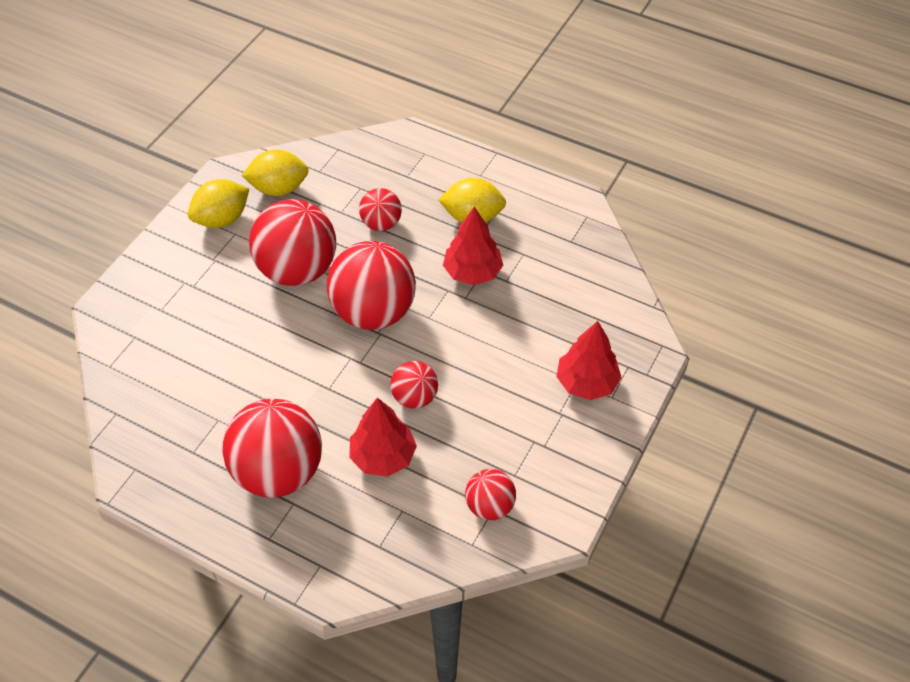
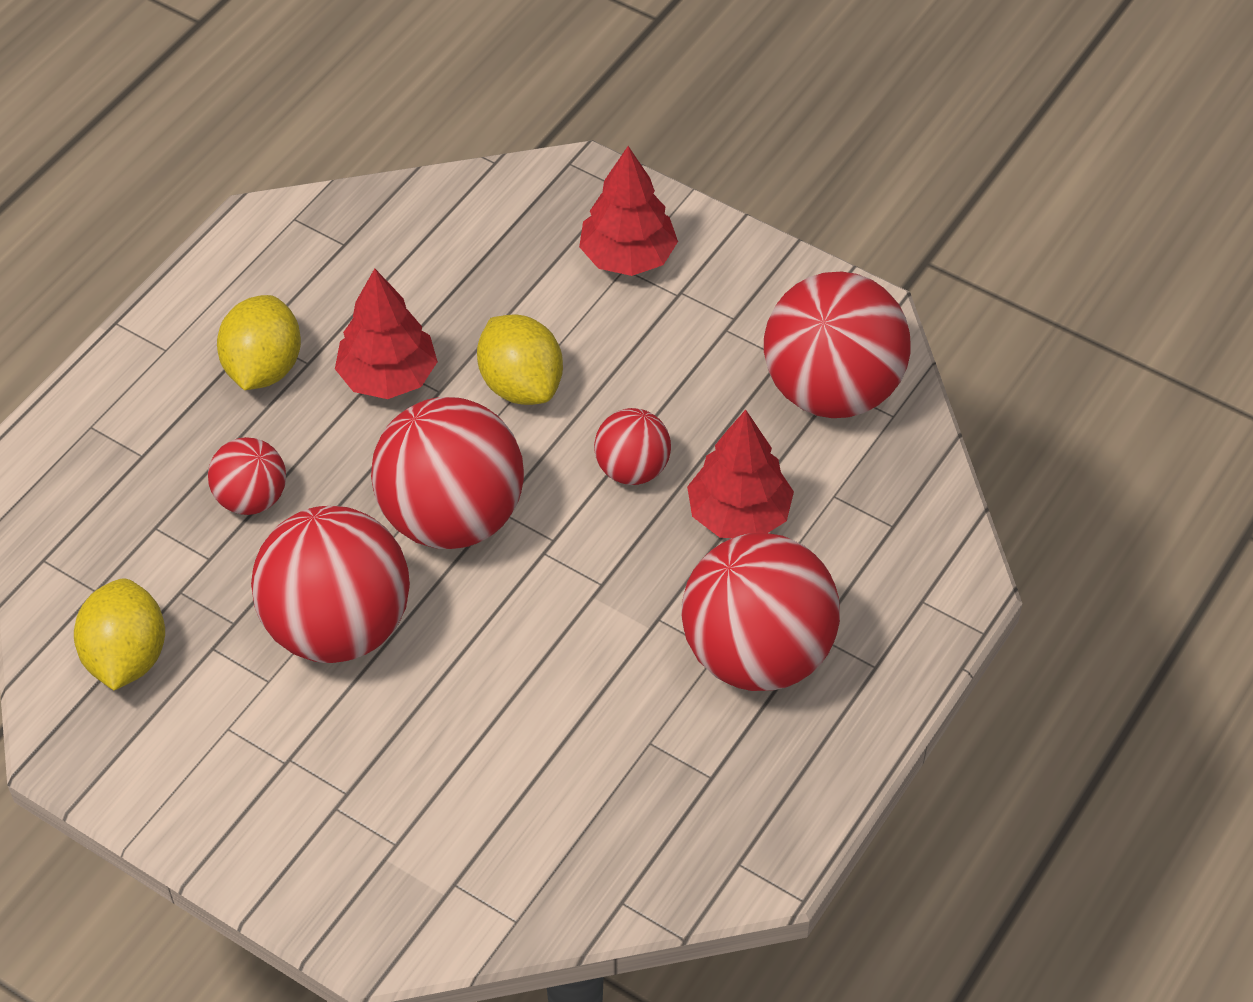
camera: 85 degrees left, 0 degrees up
(222, 219) = (186, 750): yellow lemon -> yellow lemon (521, 385)
(489, 506) = (832, 390): red ball -> red ball, size x1.93

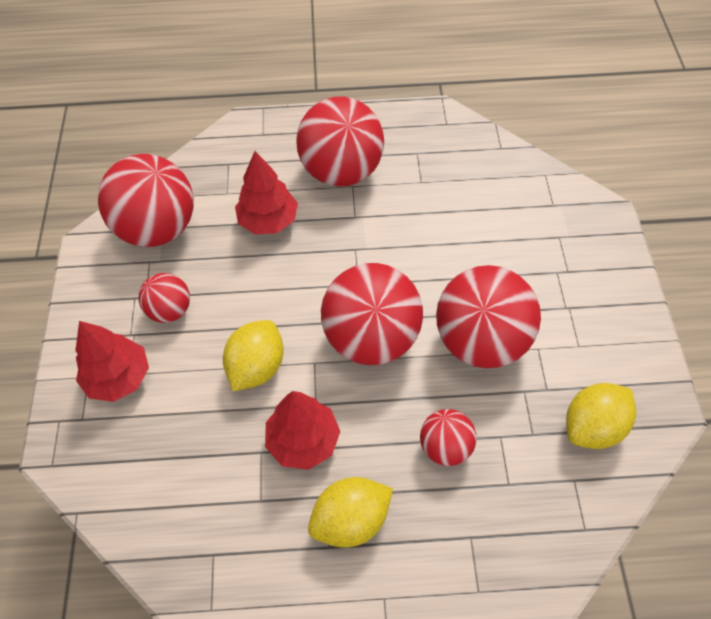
camera: 125 degrees left, 5 degrees up
(632, 469) = (275, 279): red ball -> red ball (170, 310)

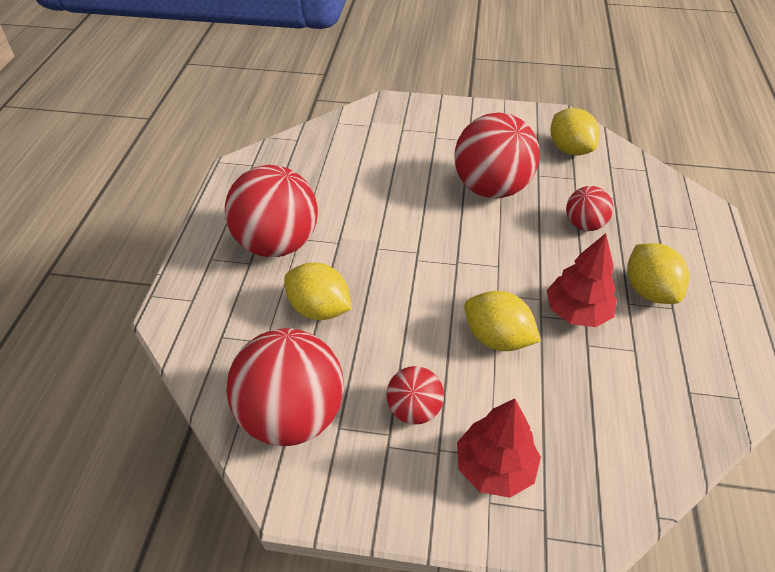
camera: 80 degrees left, 10 degrees down
(268, 221) = (319, 309): red tree -> yellow lemon
(371, 338) = (477, 251): red ball -> none

